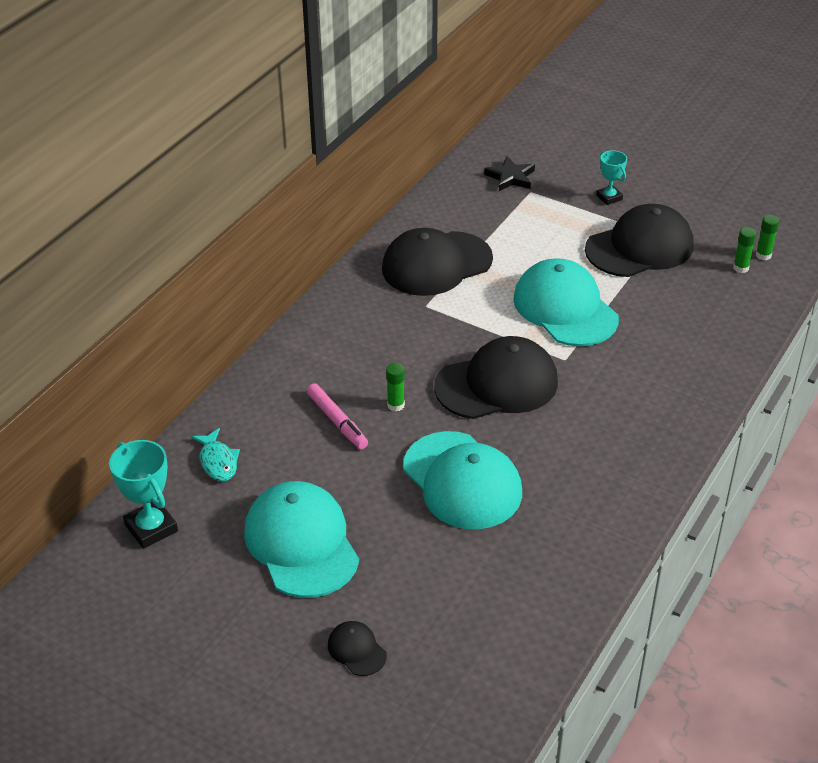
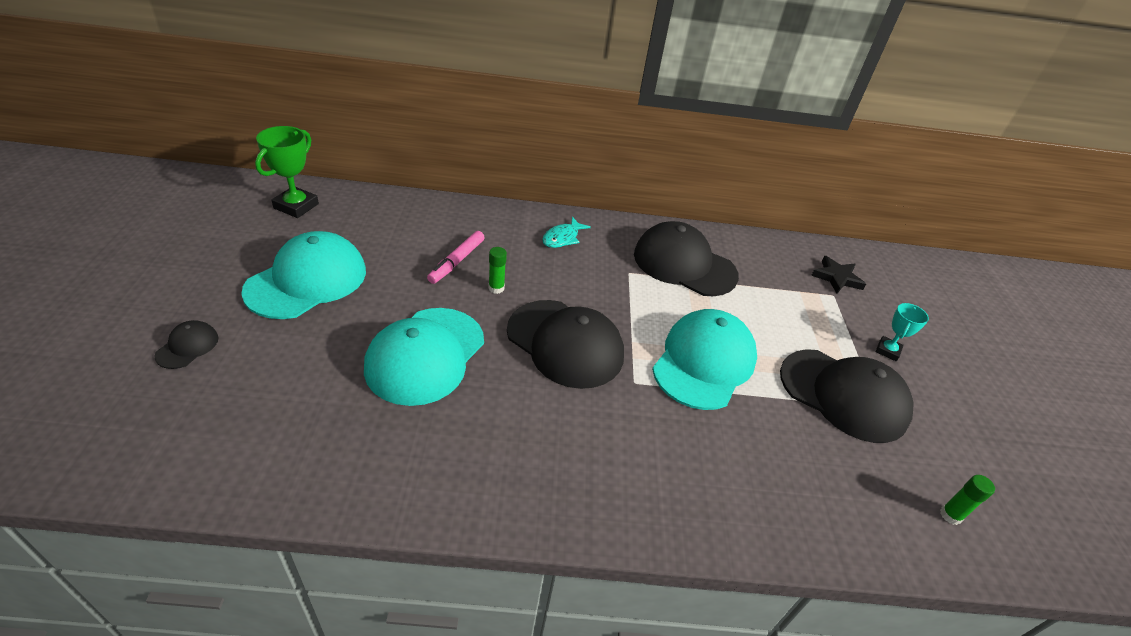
camera: 55 degrees right, 0 degrees up
(151, 528) = (296, 206): turquoise trophy -> green trophy
(218, 461) = (379, 216): turquoise fish -> turquoise fish (562, 238)
(740, 268) = (906, 497): green glue stick -> none

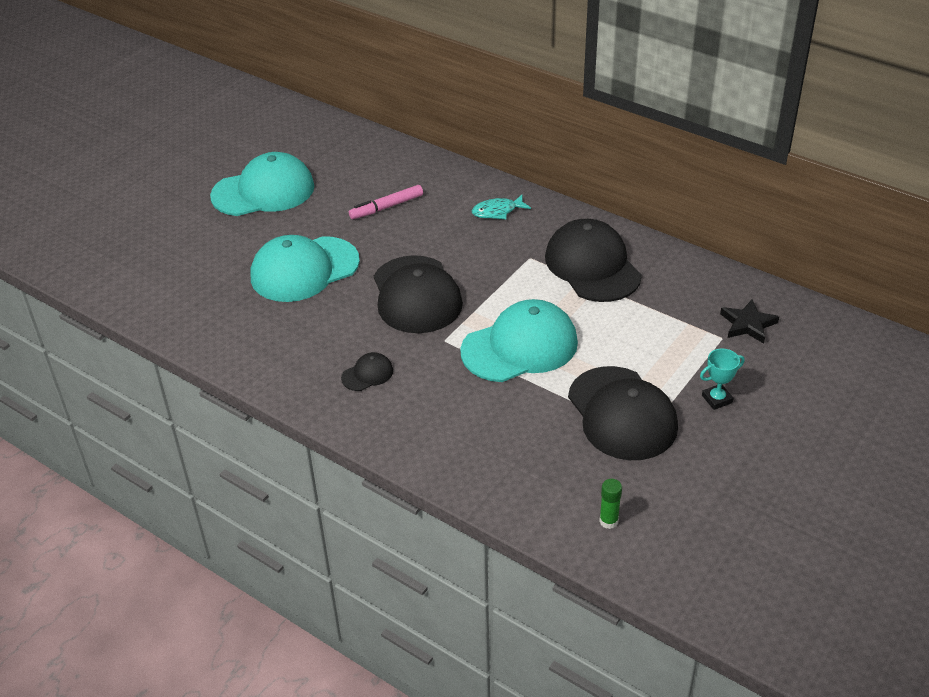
camera: 40 degrees right, 0 degrees up
(187, 346) = (159, 215): black cap -> black cap (367, 374)
(296, 206) = (297, 129): green trophy -> none
(496, 288) = (400, 237): green glue stick -> none

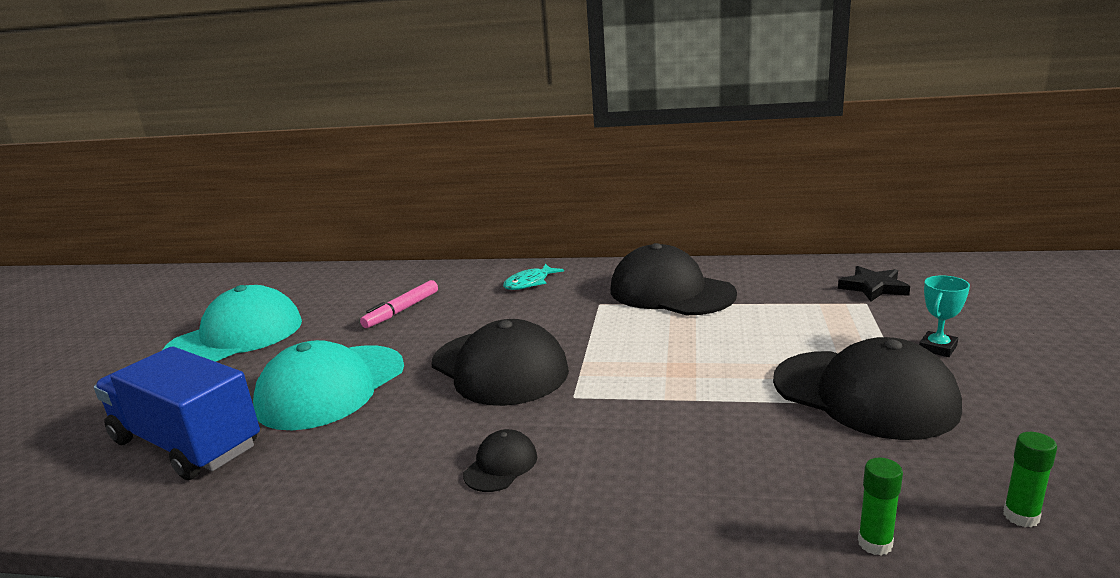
camera: 25 degrees left, 20 degrees down
(206, 285) = (186, 444): none -> blue truck
(517, 501) = (875, 543): none -> green glue stick
(520, 347) = (671, 374): turquoise cap -> none

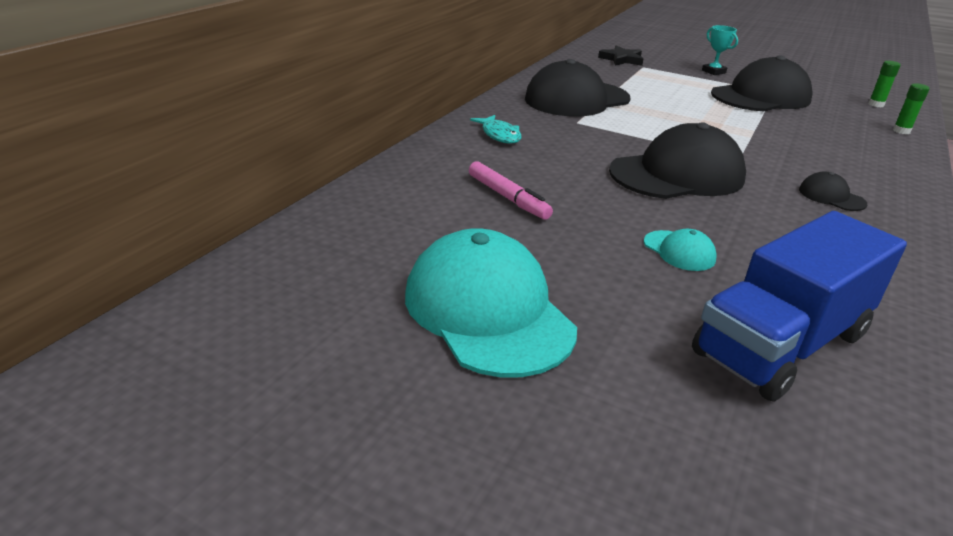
camera: 75 degrees left, 10 degrees up
(331, 387) = (679, 251): turquoise cap -> turquoise cap, size x0.44

